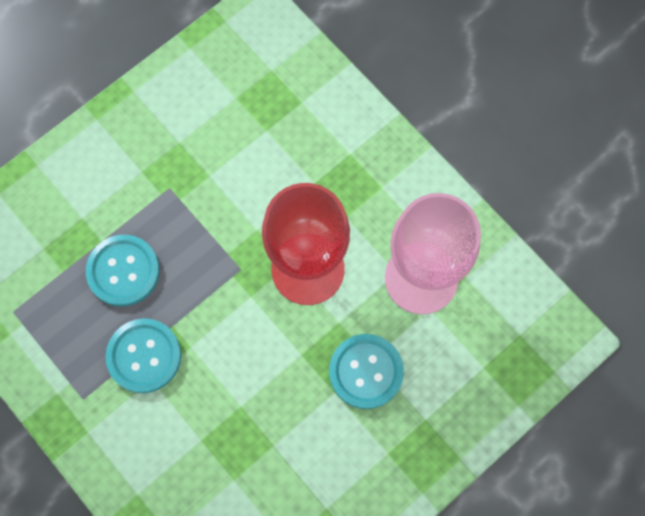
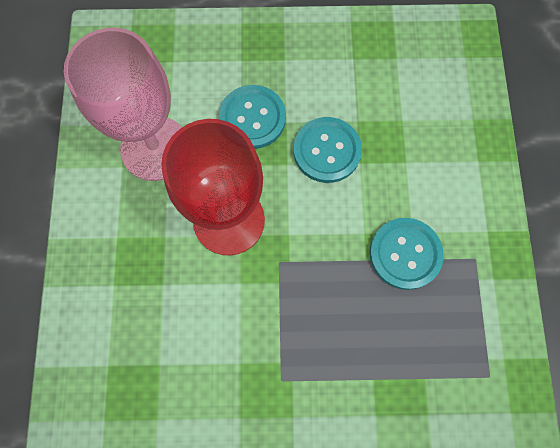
camera: 140 degrees left, 0 degrees up
(123, 271) = (373, 337): turquoise button -> turquoise button (327, 151)

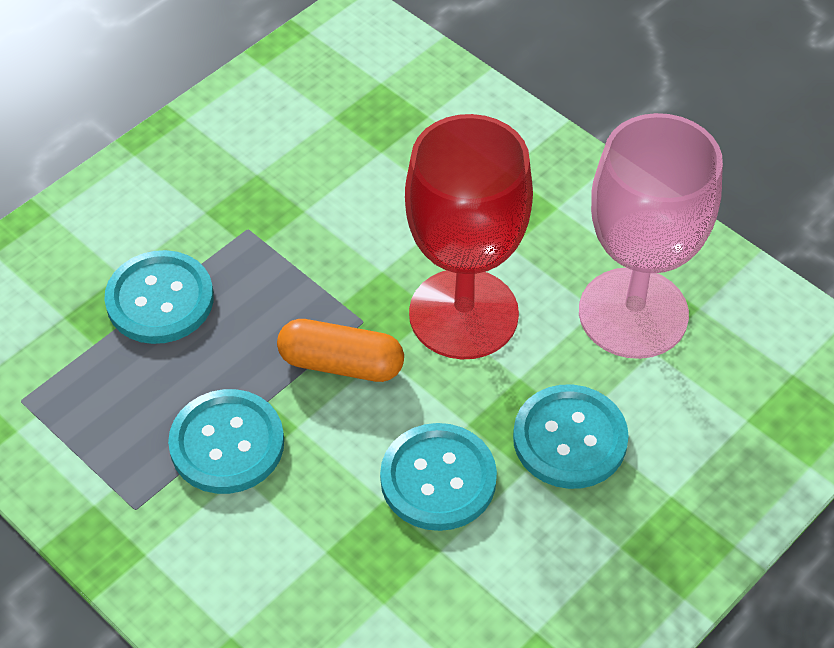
camera: 135 degrees right, 20 degrees down
(312, 247) = (341, 363): none -> orange capsule
(368, 375) = (160, 299): none -> turquoise button

